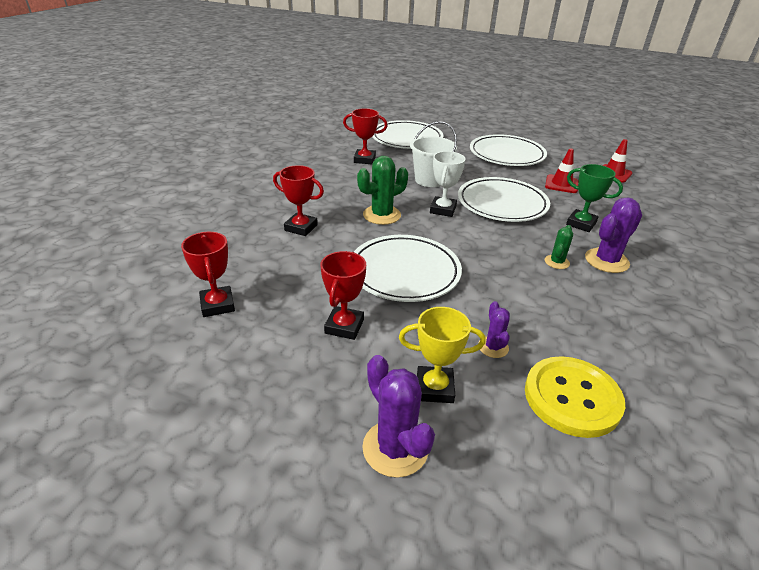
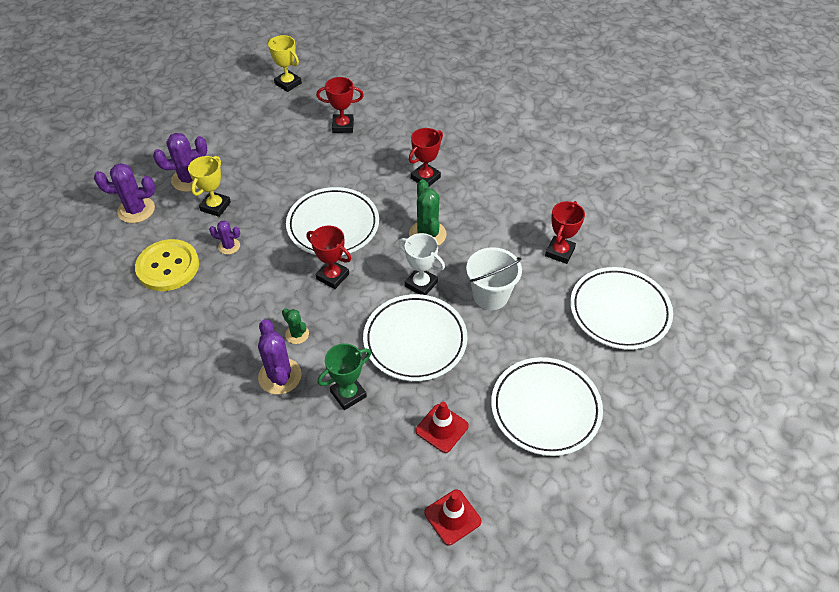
camera: 110 degrees right, 15 degrees up
(98, 398) = (288, 83): none -> yellow trophy
(344, 326) = (290, 179): red trophy -> red trophy (332, 276)
(505, 499) = (136, 210): none -> purple cactus

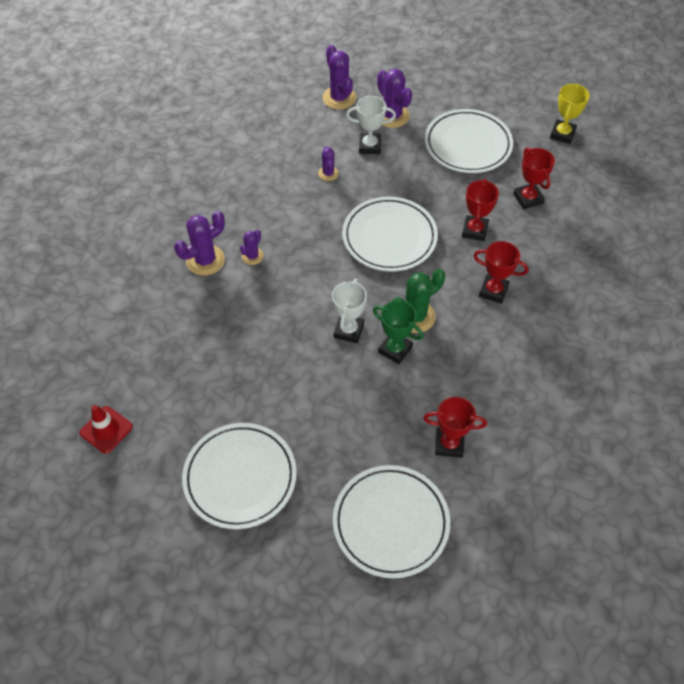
camera: 70 degrees right, 5 degrees up
(168, 267) = (288, 143): yellow button -> none
(215, 206) = (369, 146): yellow trophy -> white trophy
(297, 334) = (252, 256): green cactus -> purple cactus
(332, 276) = (327, 259): red trophy -> red trophy (474, 230)
(348, 394) = (204, 314): green trophy -> green trophy (395, 349)
(415, 340) = (279, 346): white plate -> white plate (467, 145)
(442, 428) = (191, 396): red traffic cone -> none
(490, 295) = (359, 394): white bucket -> none

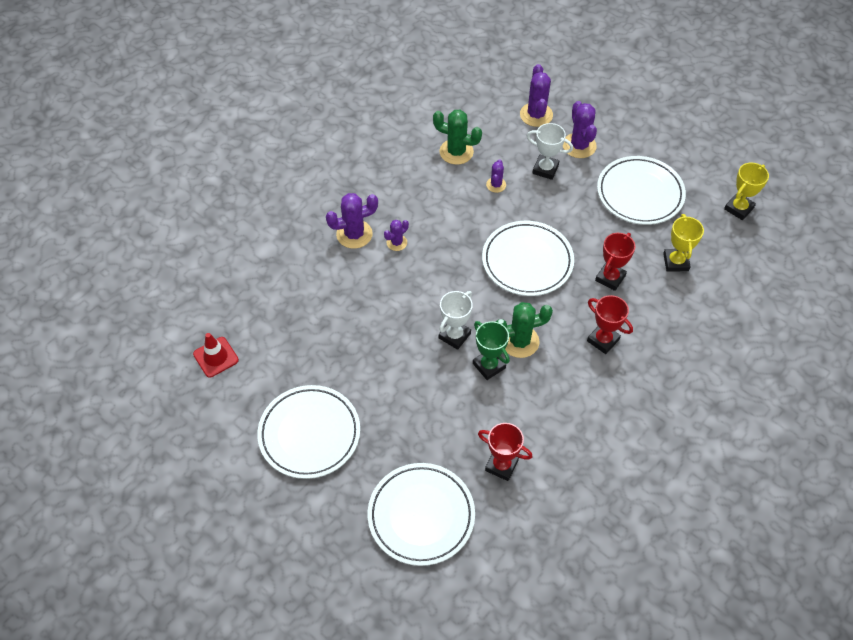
camera: 20 degrees right, 0 degrees up
(276, 152) = (456, 152): none -> green cactus
(528, 198) = (676, 262): red trophy -> yellow trophy

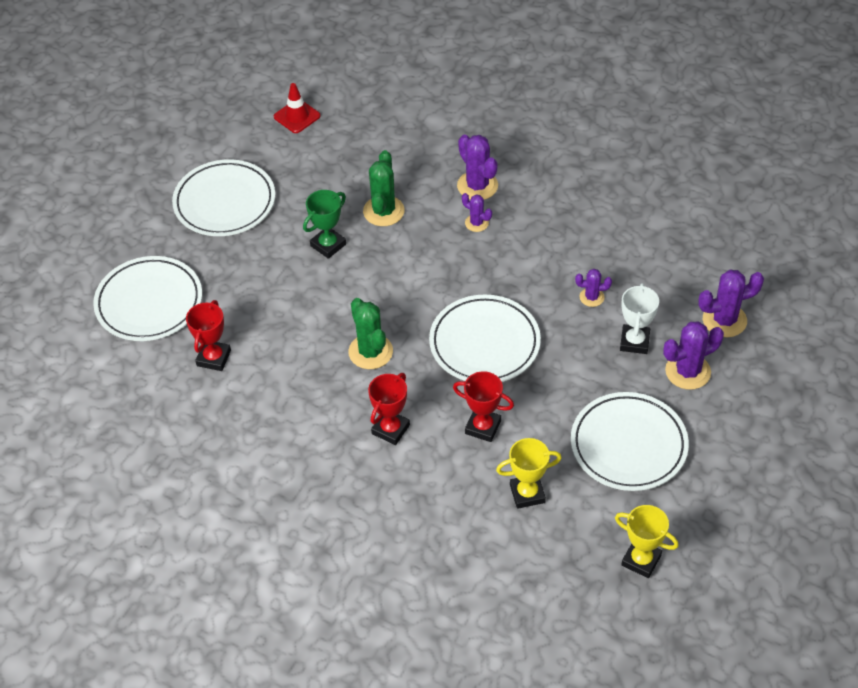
camera: 80 degrees right, 5 degrees down
(454, 336) = (364, 294): white trophy -> none
(456, 152) = (630, 252): green cactus -> green cactus (383, 211)
(489, 366) = (333, 329): green trophy -> green trophy (328, 245)

